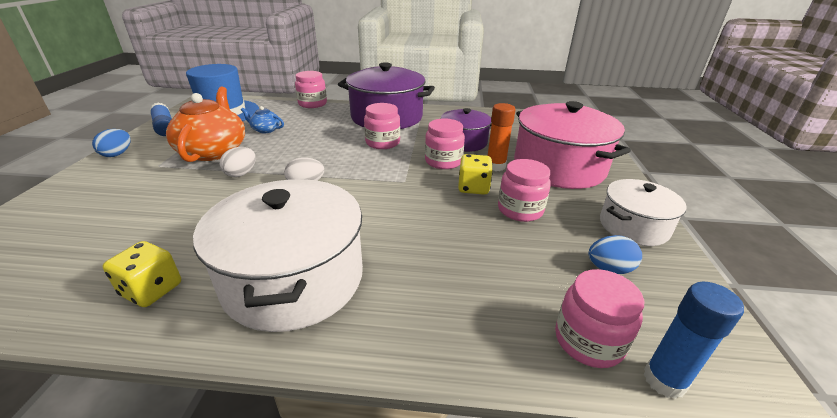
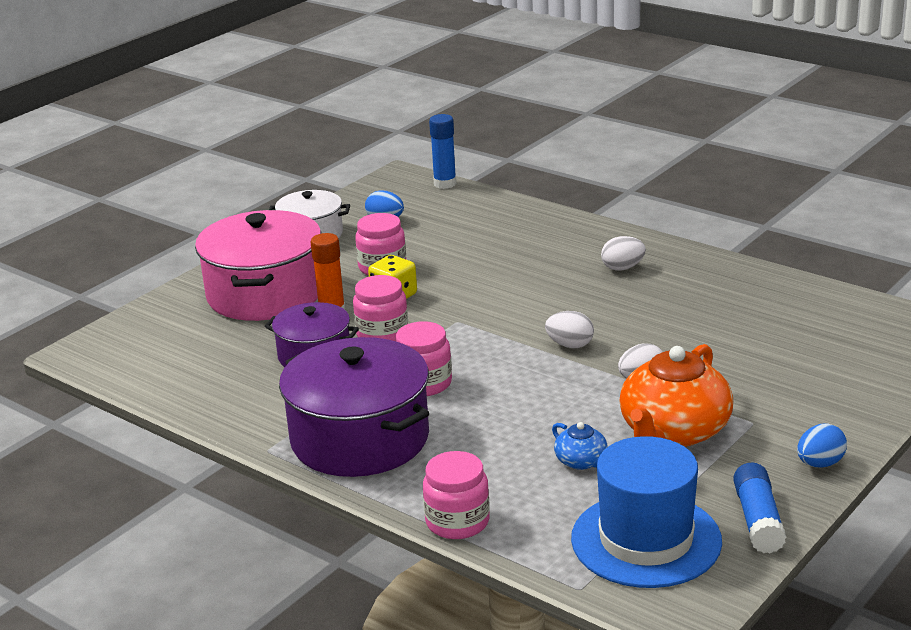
camera: 145 degrees left, 5 degrees down
(152, 290) = (733, 286): yellow dice -> none
(294, 279) = (622, 268): white pot -> white egg
(588, 341) = (460, 201): pink jar -> none

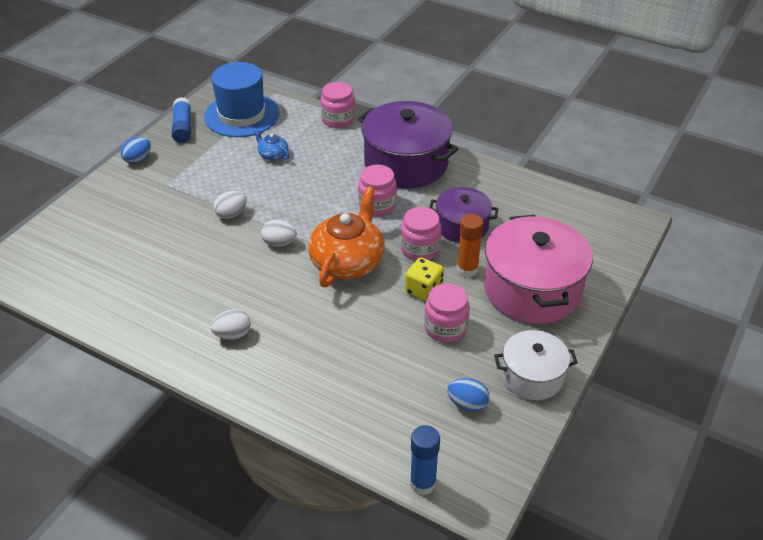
camera: 170 degrees right, 15 degrees up
(674, 432) = (217, 176): orange teapot -> orange teapot (348, 262)

